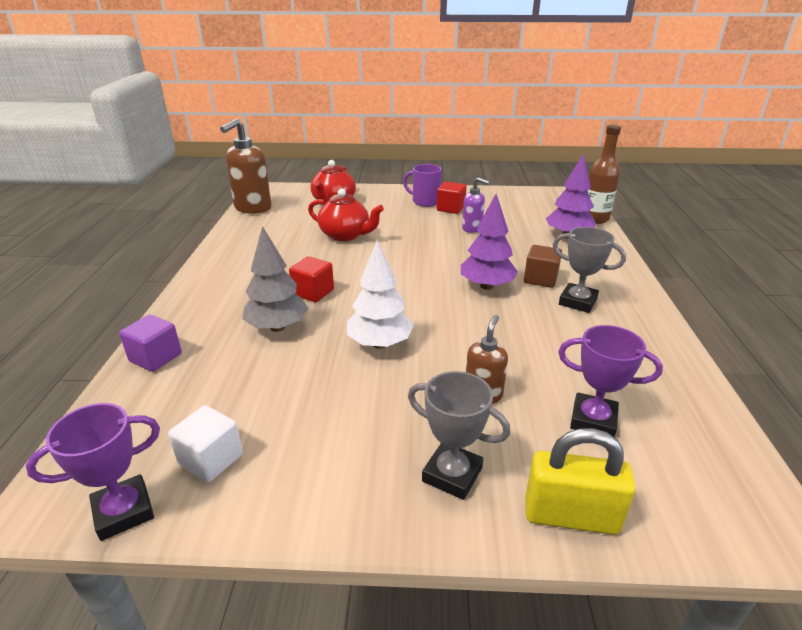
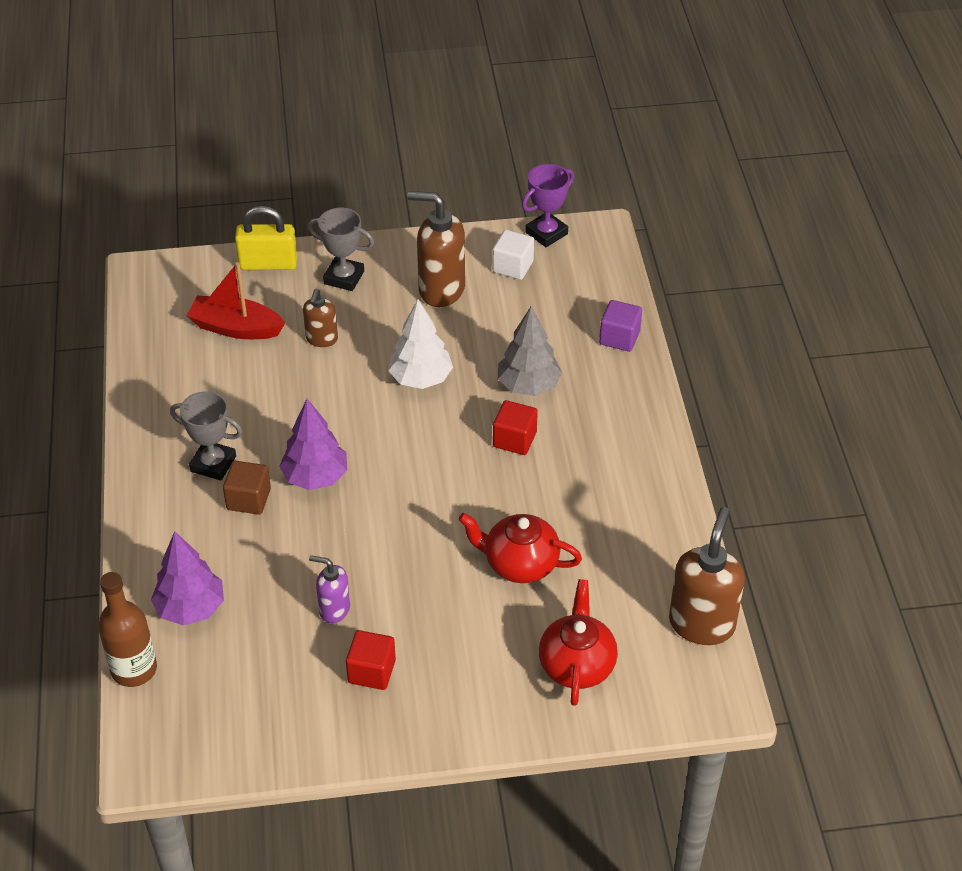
camera: 170 degrees right, 15 degrees up
(323, 438) = (441, 289): none -> brown soap dispenser
(425, 201) = (419, 691): purple mug -> none
(593, 420) = (236, 328): purple trophy -> red boat

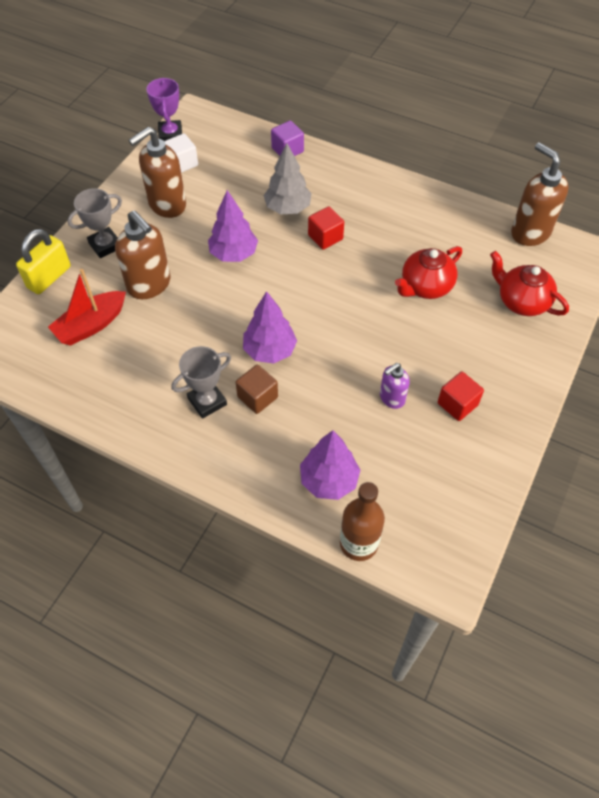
camera: 55 degrees left, 10 degrees up
(321, 339) = (149, 285): brown soap dispenser -> brown soap dispenser, size x1.79
(421, 379) = (234, 254): white tree -> purple tree

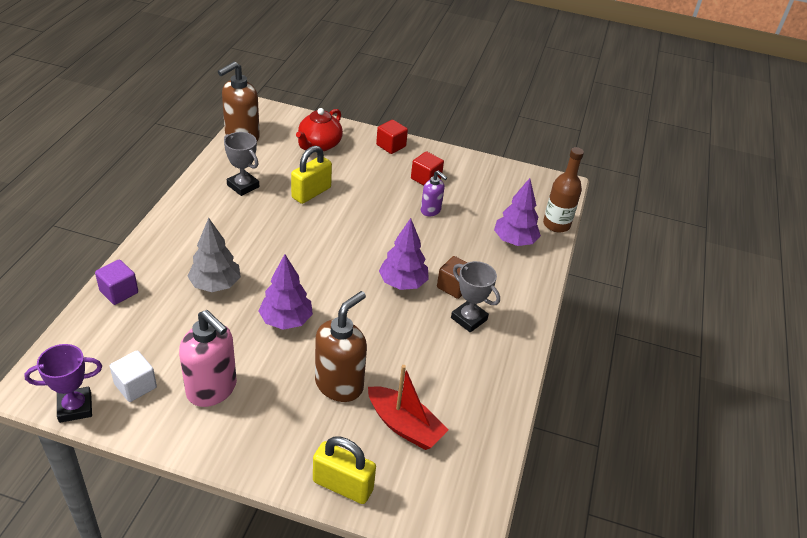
camera: 105 degrees left, 15 degrees down
(105, 245) = (284, 438): grey trophy -> grey trophy (243, 186)
(167, 205) = (212, 389): brown soap dispenser -> pink soap dispenser
(325, 237) = (256, 255): red cube -> red cube (391, 146)
(425, 287) = (311, 193): red teapot -> yellow padlock

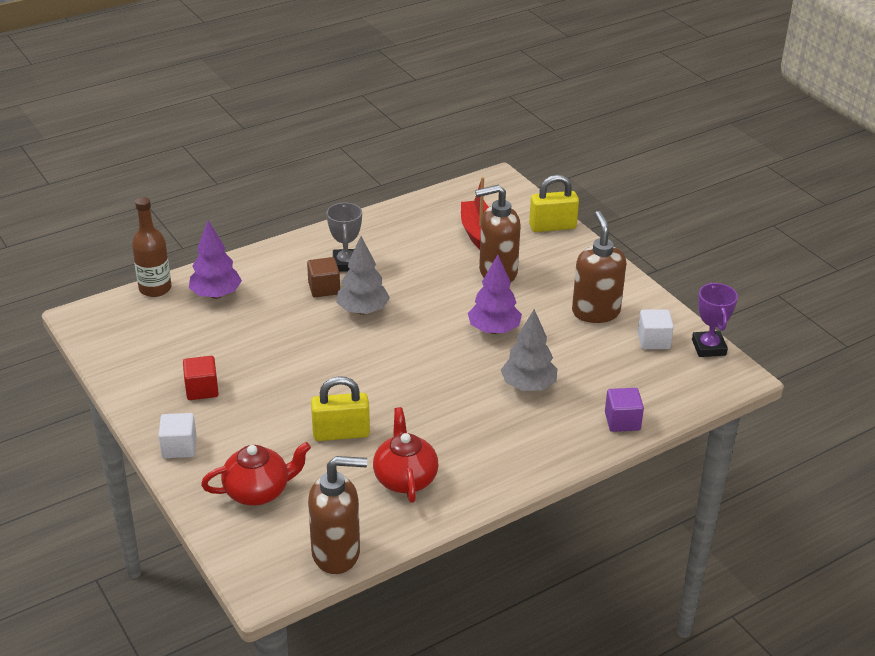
camera: 135 degrees left, 5 degrees down
(75, 407) = (709, 347): purple trophy -> purple trophy turned 60 degrees clockwise
(212, 389) = (595, 312): pink soap dispenser -> brown soap dispenser
(243, 186) = (405, 478): grey trophy -> red teapot
(343, 485) = (552, 226): yellow padlock -> yellow padlock turned 75 degrees counterclockwise
(391, 146) = (179, 447): red cube -> white cube
(402, 283) = (363, 310): purple tree -> grey tree
(431, 210) = (248, 356): purple soap dispenser -> none

